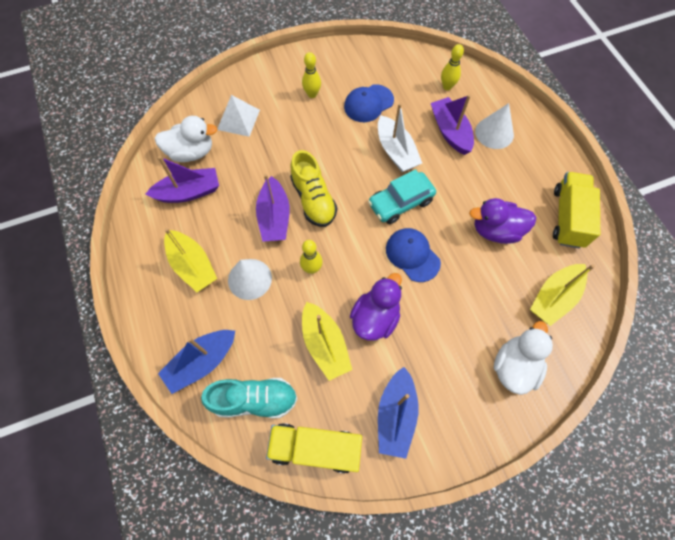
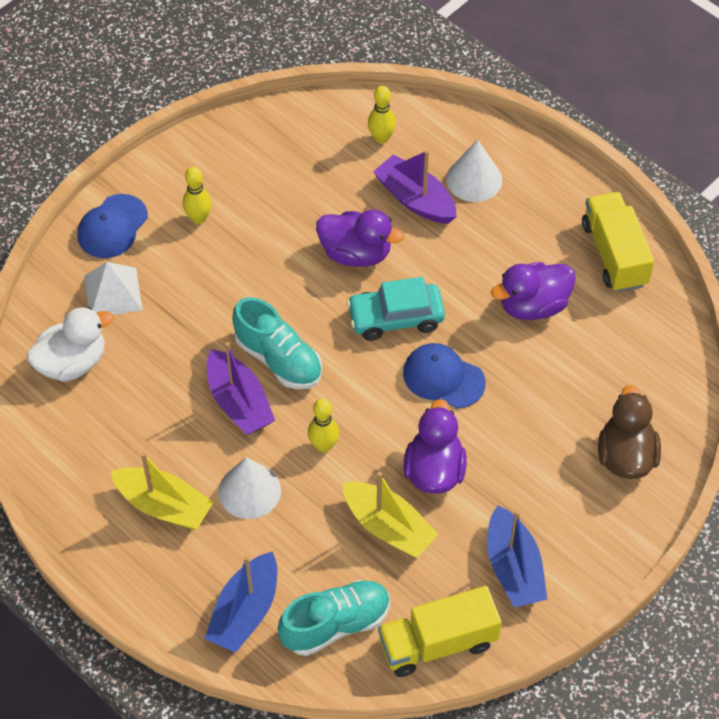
camera: 25 degrees left, 10 degrees down
(189, 192) = (101, 416): purple boat -> none
(313, 199) = (278, 359): yellow shoe -> turquoise shoe
(368, 103) = (285, 202): blue cap -> blue cap (112, 227)
(396, 151) = (356, 253): white boat -> purple duck
(400, 203) = (395, 318): turquoise car -> turquoise car turned 45 degrees clockwise
(514, 366) = (625, 456): white duck -> brown duck
(554, 297) = (638, 358): yellow boat -> none

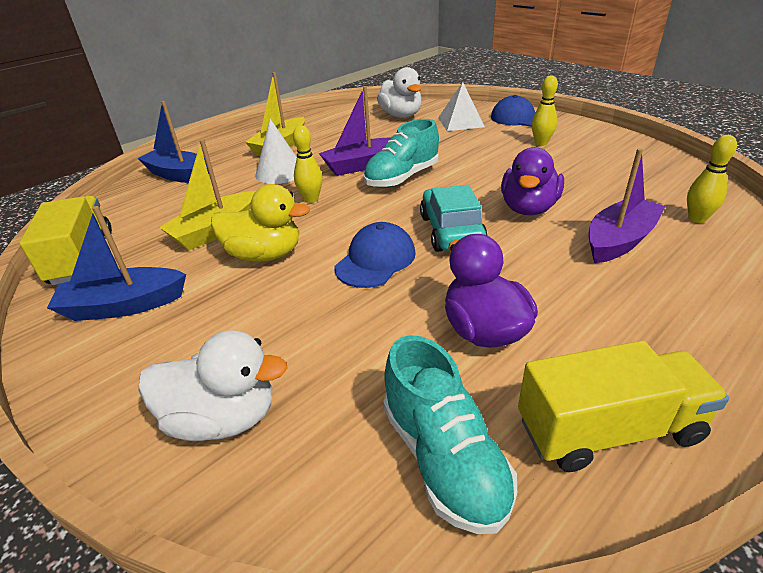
camera: 95 degrees right, 20 degrees down
(336, 624) = (141, 209): turquoise shoe -> turquoise shoe (443, 458)
(434, 470) = (264, 255): purple duck -> yellow duck
(474, 179) = (679, 283): white cone -> none
(625, 456) = (223, 418): brown duck -> white duck

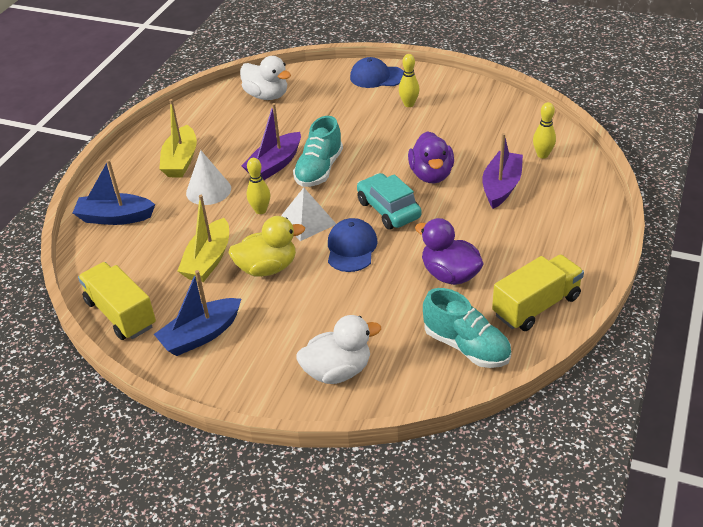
camera: 25 degrees left, 5 degrees up
(460, 122) = (328, 93): white pyramid -> white pyramid (307, 221)

